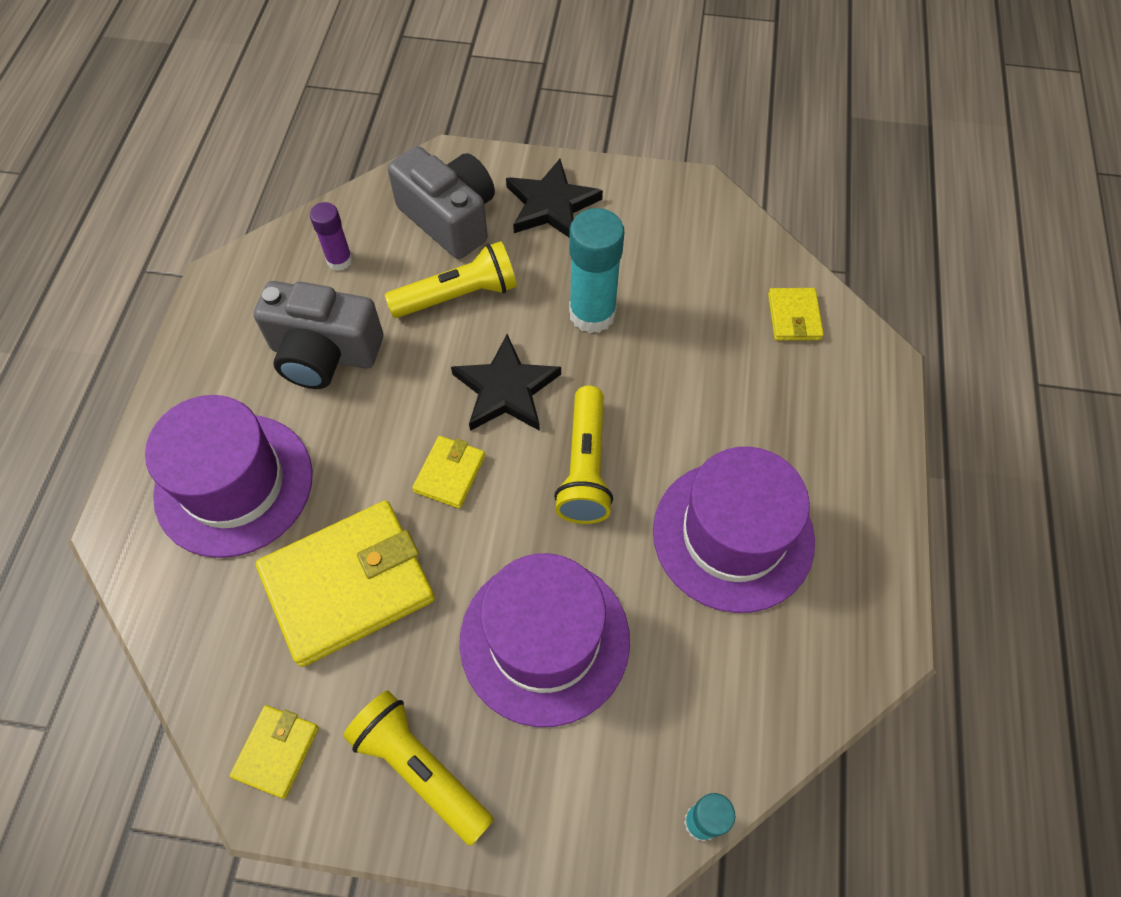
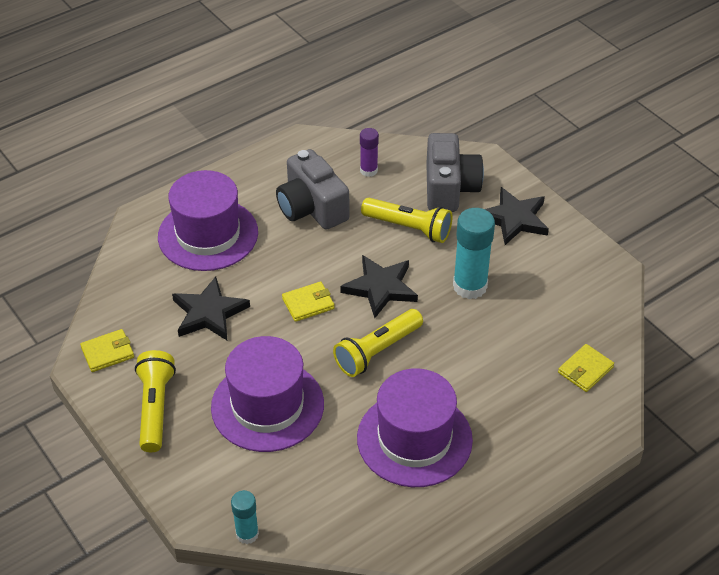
camera: 45 degrees right, 15 degrees down
(348, 584) = (209, 313): yellow wallet -> black star

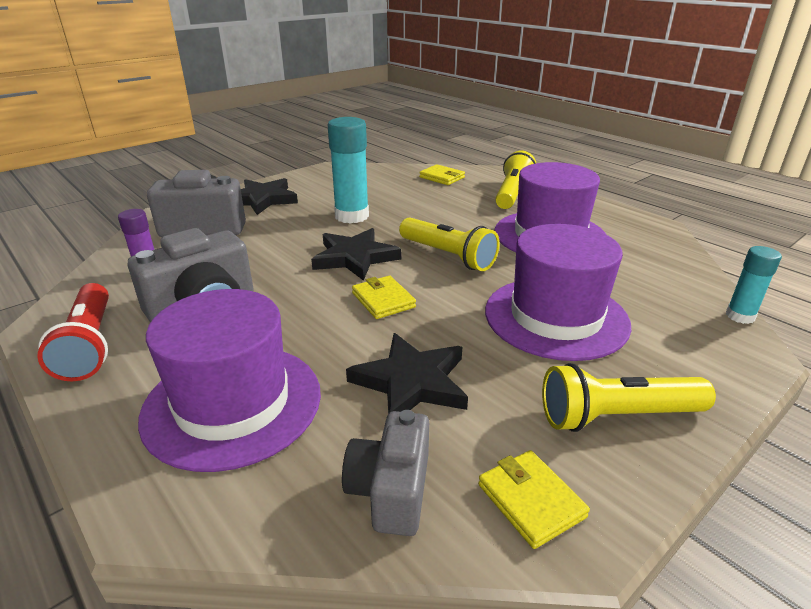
camera: 95 degrees left, 15 degrees down
(129, 299) = (391, 490): none -> grey camera
(277, 164) = (89, 344): none -> red flashlight
(409, 228) = (262, 246): yellow flashlight -> yellow flashlight (512, 194)

